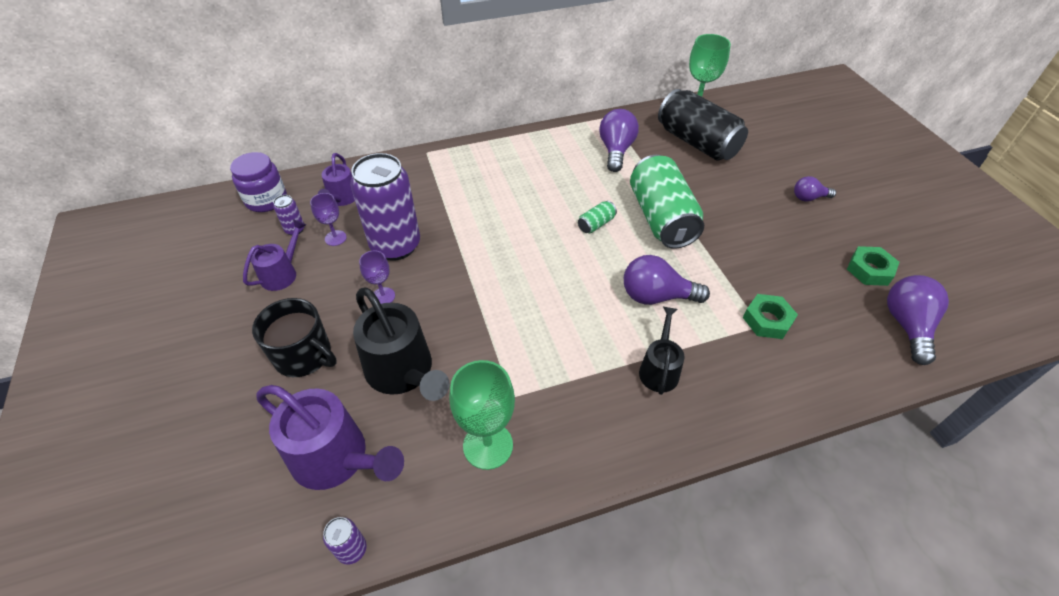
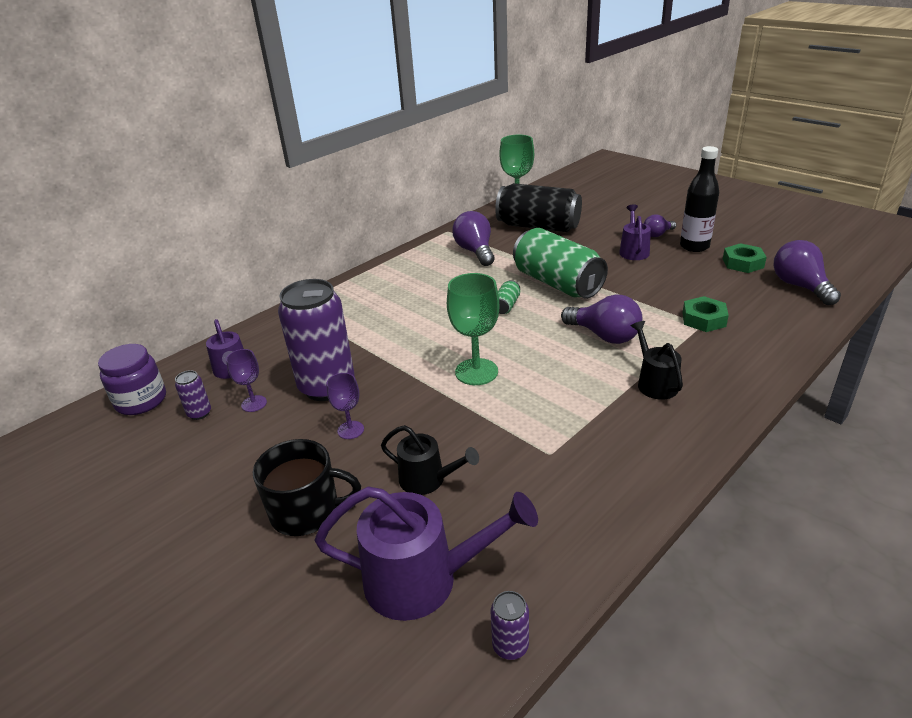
camera: 25 degrees left, 15 degrees down
(282, 273) = (217, 454): purple watering can -> purple watering can (633, 251)
(403, 372) = (427, 480): black watering can -> black watering can, size x0.58
(488, 445) = (563, 499): green goblet -> green goblet (476, 372)
(656, 296) = (604, 336): purple light bulb -> purple light bulb turned 120 degrees counterclockwise
(835, 228) = (694, 246): none -> black bottle

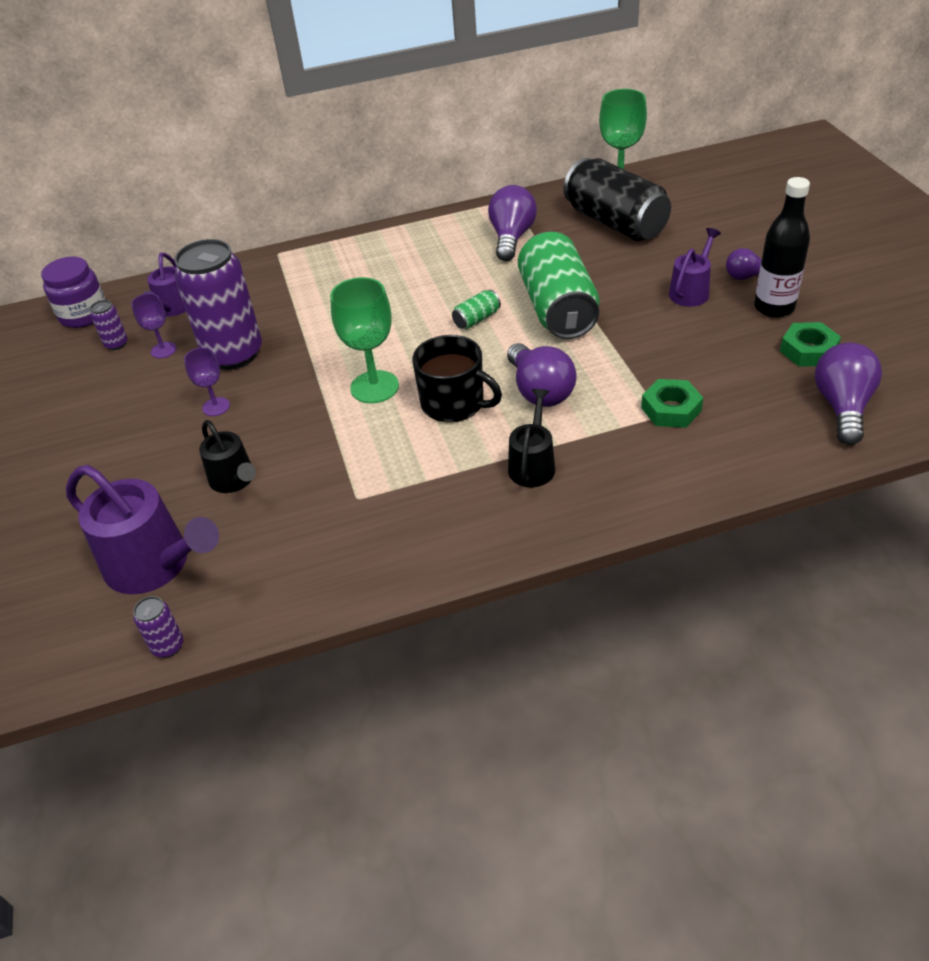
camera: 30 degrees right, 10 degrees up
(306, 511) = (122, 469): black mug -> black mug (454, 404)

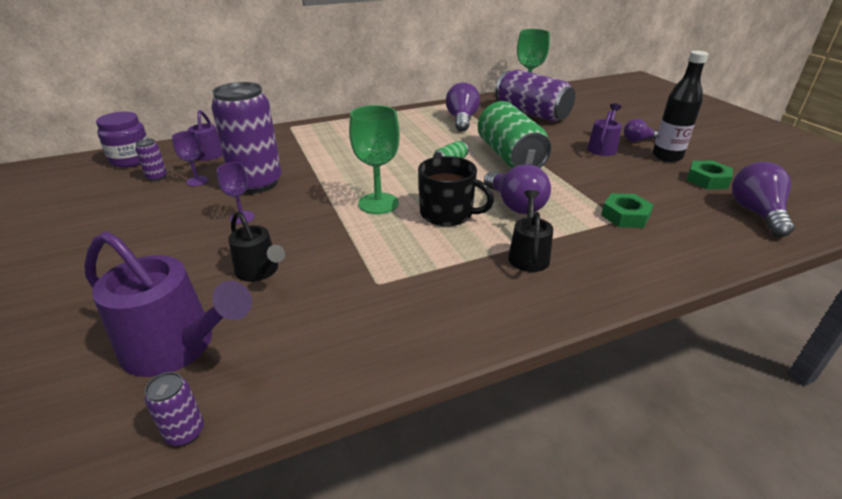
camera: 10 degrees left, 10 degrees down
(615, 223) = (532, 113): black can -> purple can

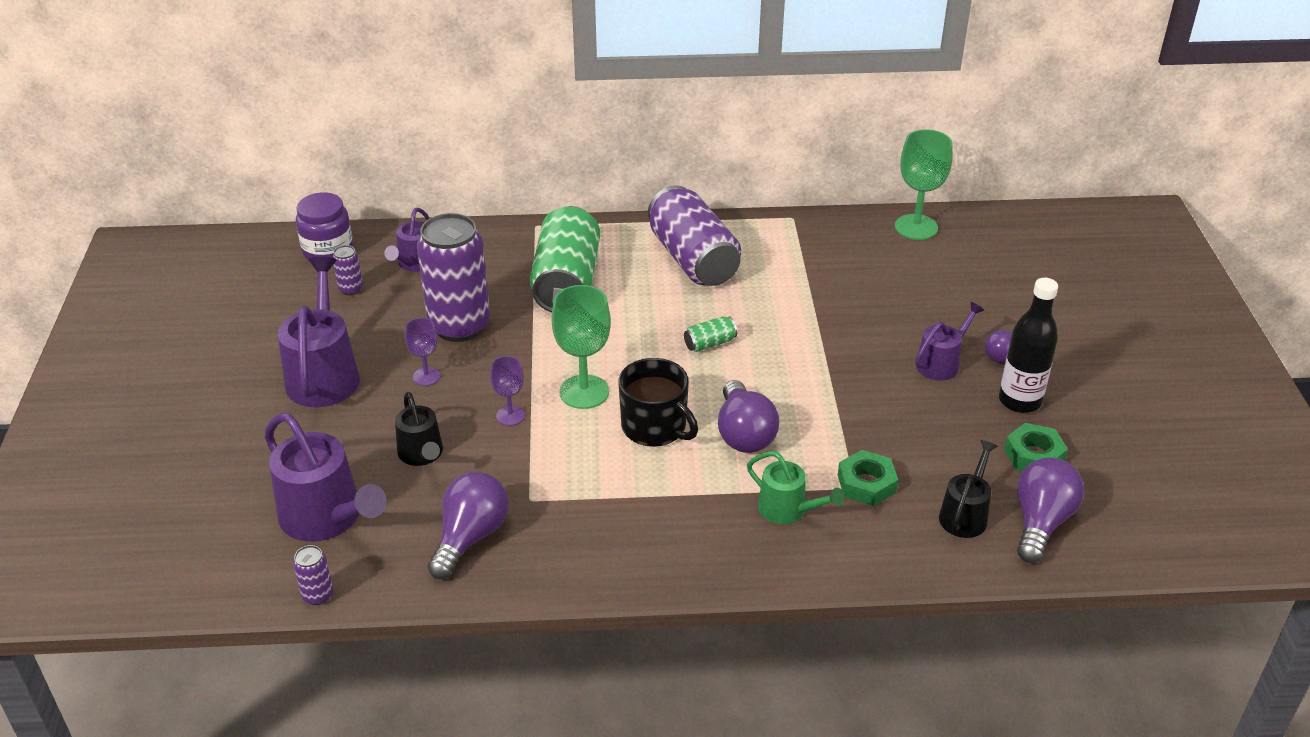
camera: 20 degrees right, 5 degrees up
(145, 233) = (324, 375): none -> purple watering can
(197, 181) = (393, 306): purple goblet -> purple goblet (510, 416)
(462, 120) = (779, 261): purple light bulb -> purple light bulb (470, 537)
(509, 156) = (796, 350): green can -> green can (566, 282)
(528, 255) = (708, 507): black watering can -> black watering can (965, 515)
(532, 113) = (894, 268): purple can -> purple can (693, 259)
(588, 243) = (787, 510): none -> green watering can

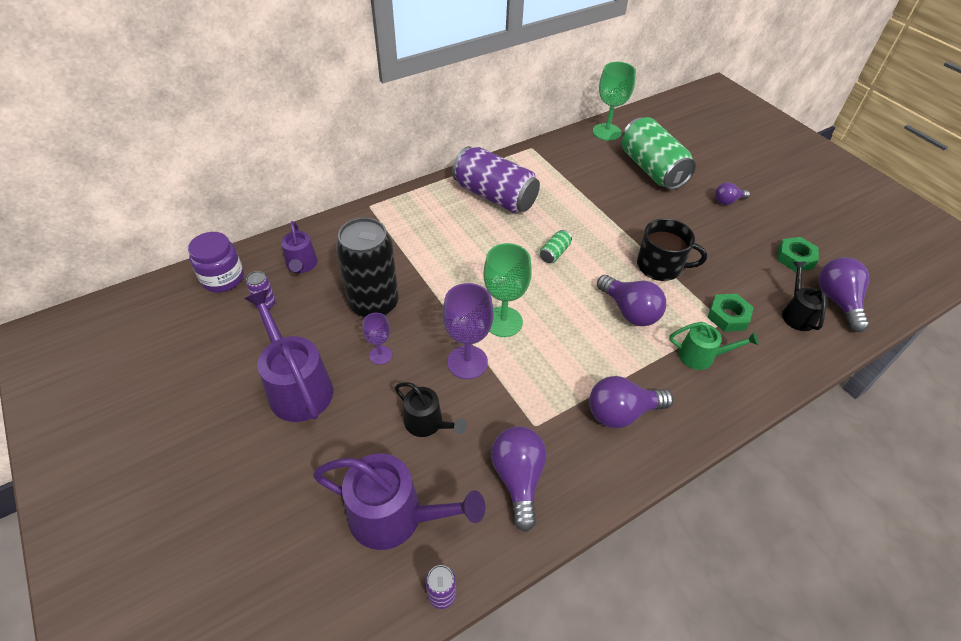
camera: 30 degrees left, 10 degrees up
(459, 326) = (374, 304): purple can -> black can
(510, 416) = (467, 362): purple goblet -> purple goblet, size x1.78
(566, 282) = (424, 241): green can -> green can (652, 169)
(636, 525) = (621, 412): none -> purple light bulb
(655, 427) = (571, 330): black mug -> black mug (660, 266)
(941, 363) = (696, 216): purple watering can -> none
(1019, 401) = (757, 225): black bottle -> none

